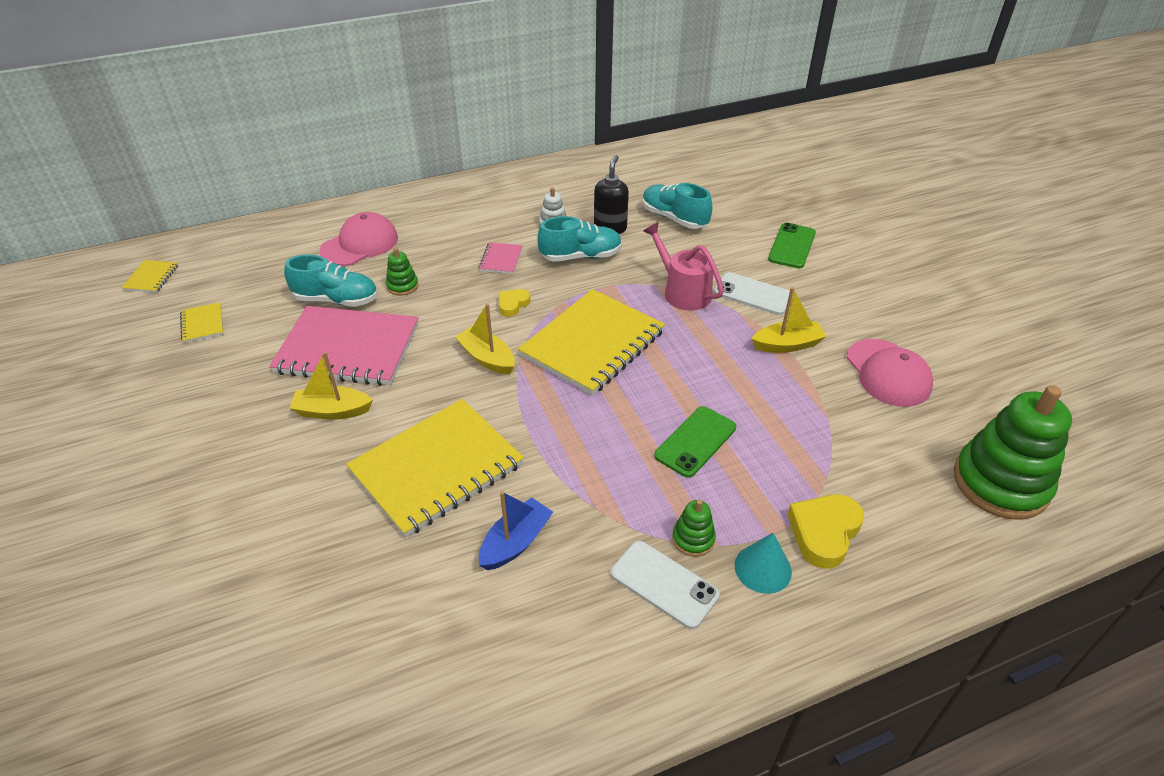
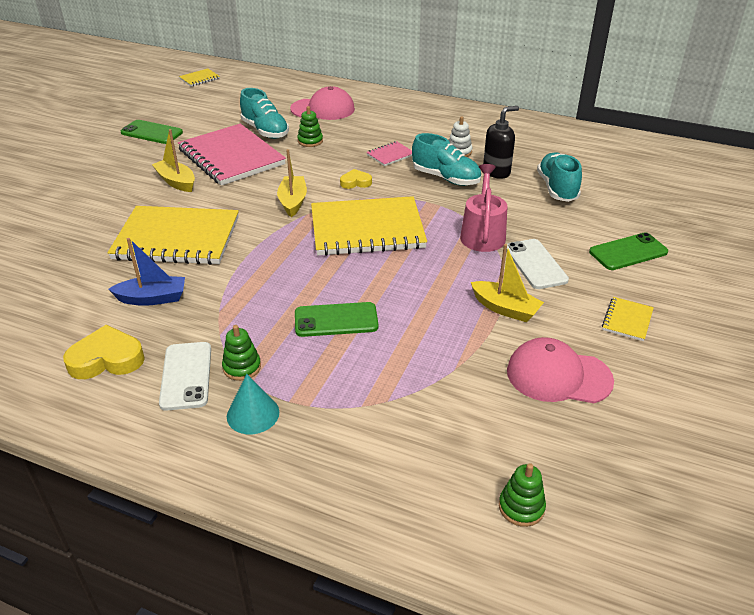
camera: 45 degrees right, 5 degrees down
(202, 324) = (187, 110): yellow notebook -> yellow notebook (627, 320)
(202, 373) = (152, 132): none -> green phone
(824, 532) = (326, 427): yellow heart -> yellow heart (106, 359)
(888, 373) = (558, 376): pink cap -> pink cap turned 75 degrees clockwise
(1000, 483) = (521, 507): green stacking toy -> green stacking toy, size x0.44

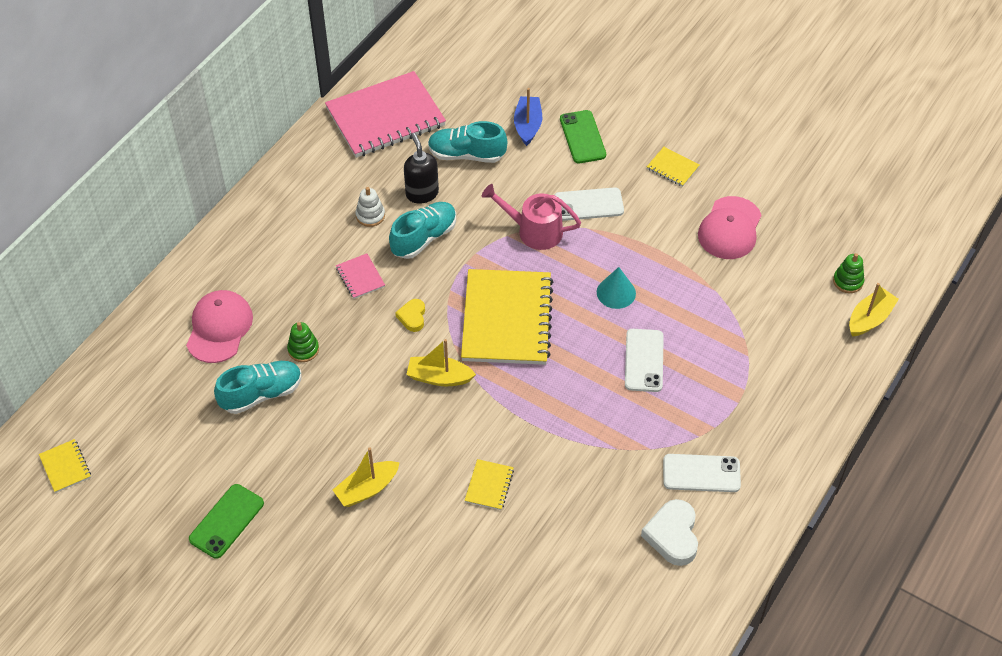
camera: 80 degrees left, 15 degrees up
(106, 359) = (672, 535): yellow heart -> white heart
(152, 298) = (589, 503): blue boat -> blue boat (528, 125)
(177, 239) = (489, 486): yellow notebook -> yellow notebook, size x0.42
(231, 157) = (321, 432): pink notebook -> pink notebook (385, 117)
(242, 367) = (695, 433): green stacking toy -> none
(253, 414) = (750, 427): turquoise cone -> turquoise cone (616, 292)
(336, 320) = (644, 360): green phone -> white phone
(505, 308) = (646, 241): yellow boat -> yellow boat (869, 319)

